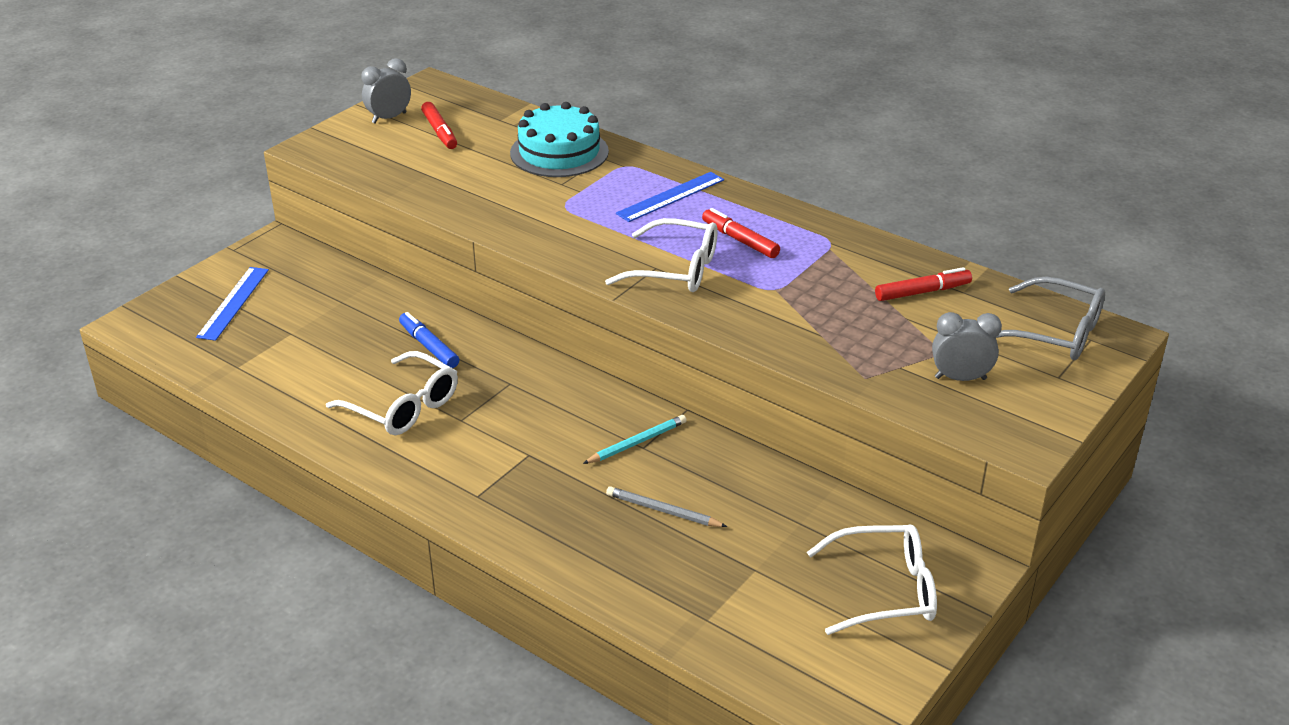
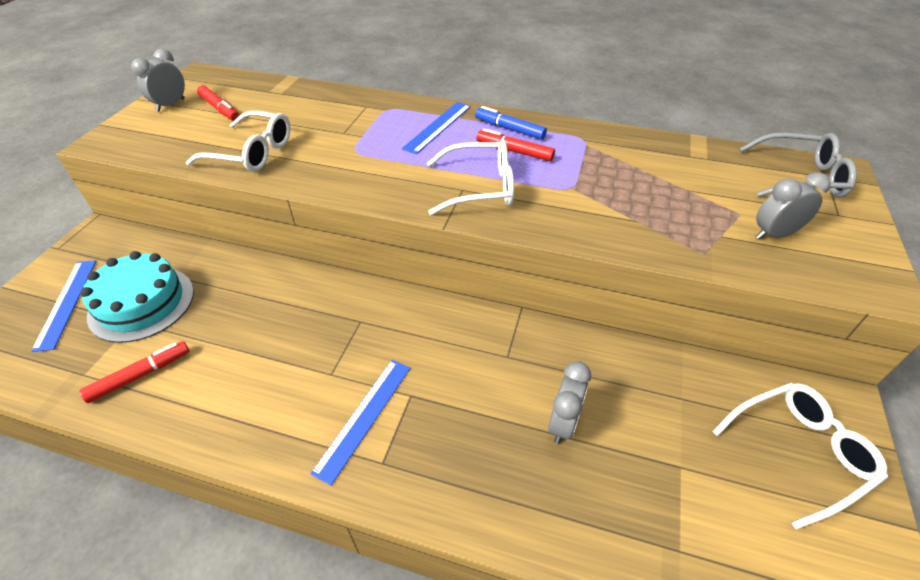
camera: 20 degrees left, 10 degrees up
(403, 407) = (270, 375): white glasses -> white glasses (252, 153)
(429, 346) = (272, 302): blue marker -> blue marker (509, 129)
(476, 459) = (364, 417): none -> blue ruler
(559, 152) = (329, 108): turquoise cake -> turquoise cake (142, 303)
(637, 442) = (500, 353): turquoise pencil -> none
(663, 511) = (563, 423): grey pencil -> grey clock
(922, 292) = (680, 165): red marker -> red marker (140, 375)

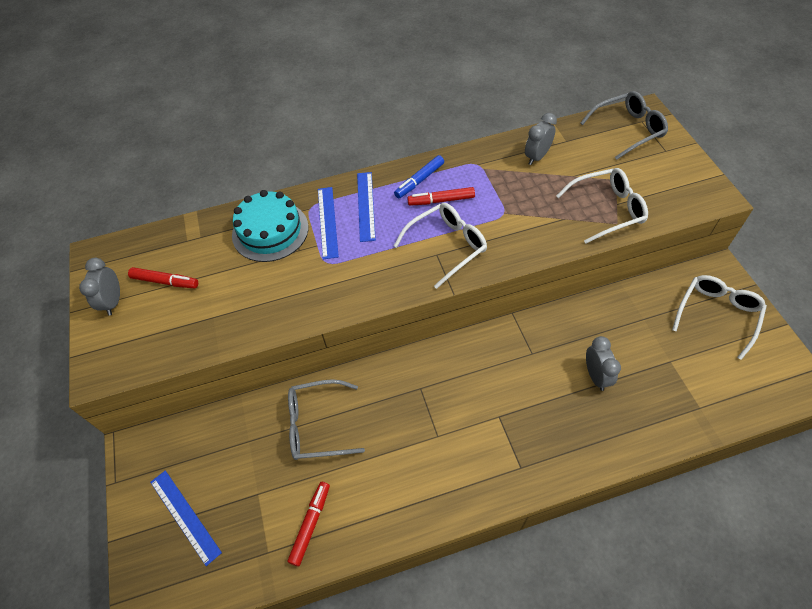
camera: 30 degrees left, 10 degrees up
(142, 303) = (247, 477): turquoise cake -> turquoise cake (270, 231)
(239, 297) = (317, 425): none -> grey glasses
(252, 153) = (247, 309): white glasses -> white glasses (607, 209)
(364, 417) = (484, 449): blue ruler -> blue ruler (327, 222)
(509, 129) = (419, 180): blue marker -> blue marker turned 45 degrees counterclockwise
(774, 234) = (643, 186): grey clock -> grey clock (537, 157)

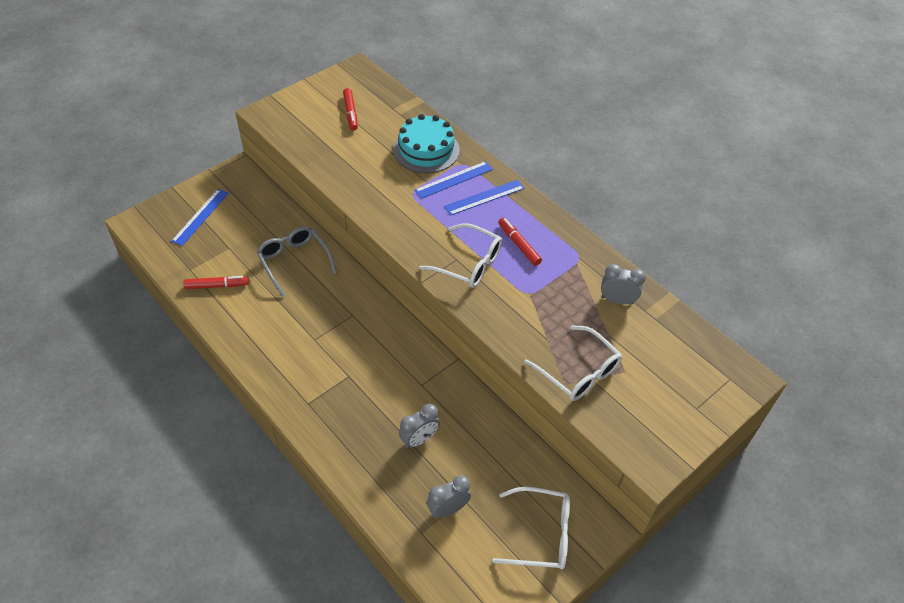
camera: 60 degrees right, 5 degrees down
(113, 302) = (321, 95): grey clock -> grey clock (448, 509)
(419, 180) = (534, 223): blue marker -> none
(628, 130) = (707, 368): grey glasses -> none

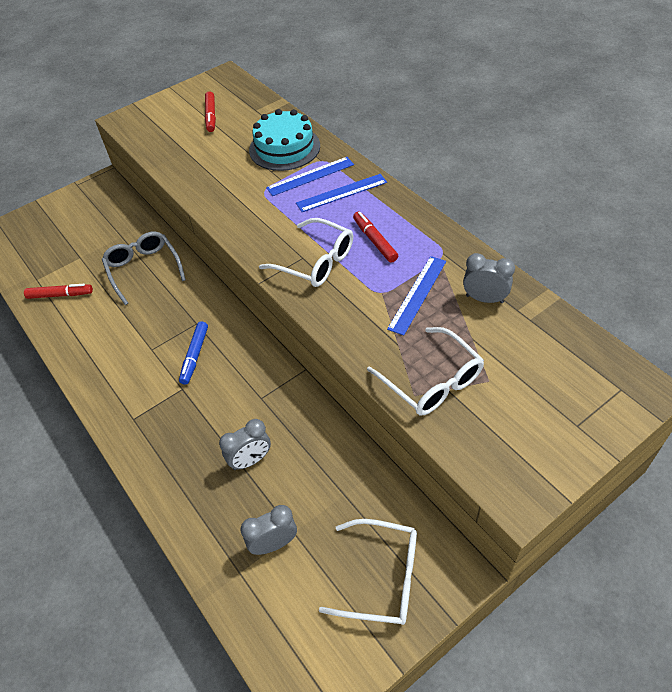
camera: 10 degrees right, 0 degrees up
(200, 216) = (57, 227): blue ruler -> blue ruler (417, 294)
(356, 346) = (195, 356): none -> blue marker

